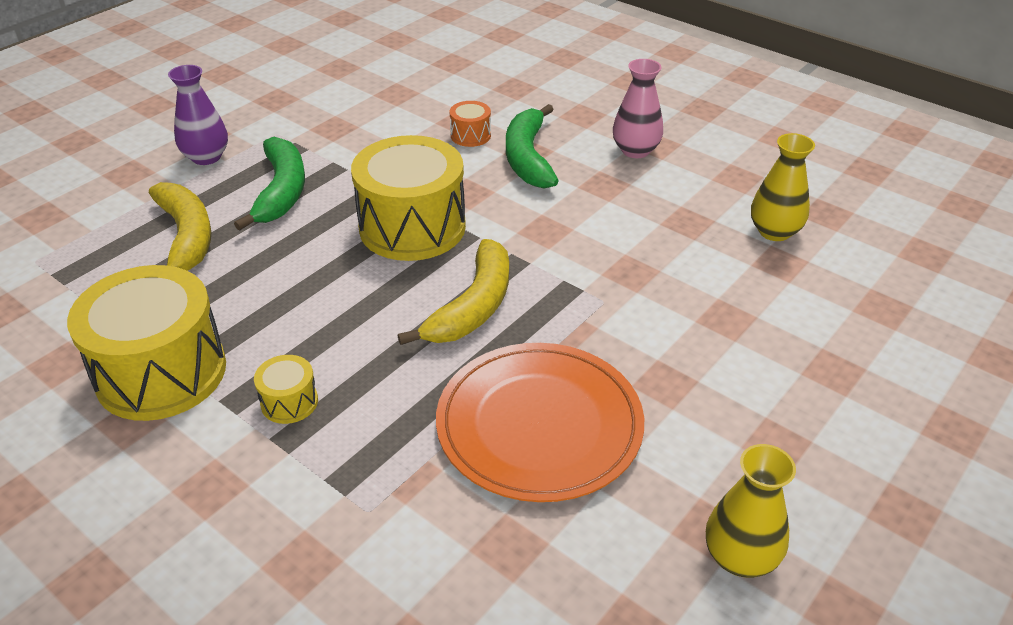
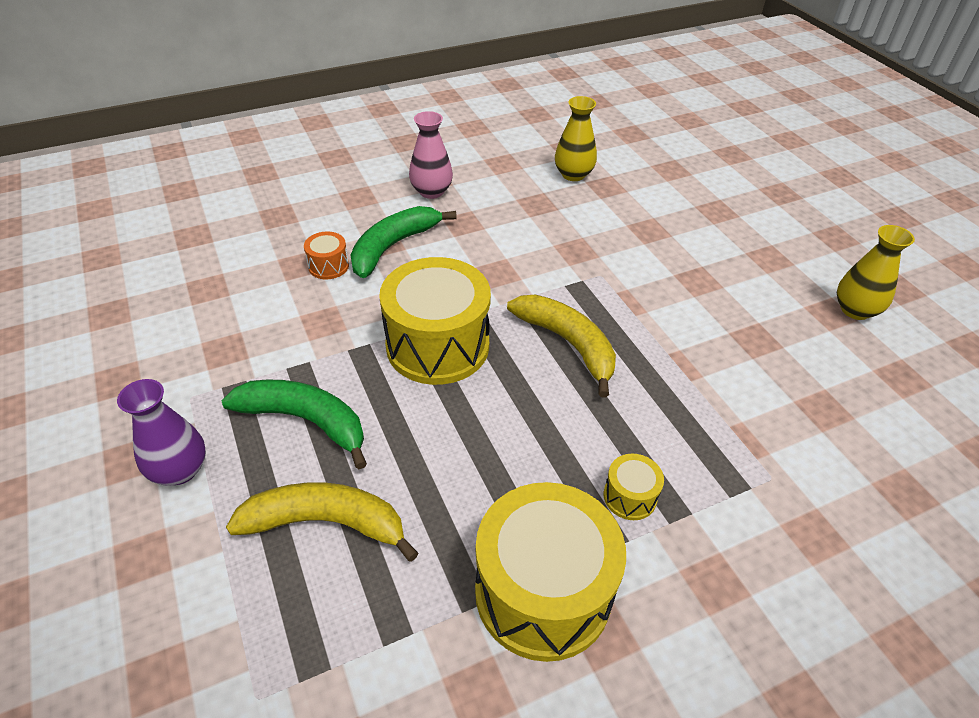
camera: 65 degrees left, 5 degrees up
(528, 158) = (393, 246): green banana -> green banana turned 105 degrees clockwise
(539, 425) = (715, 354): orange plate -> none

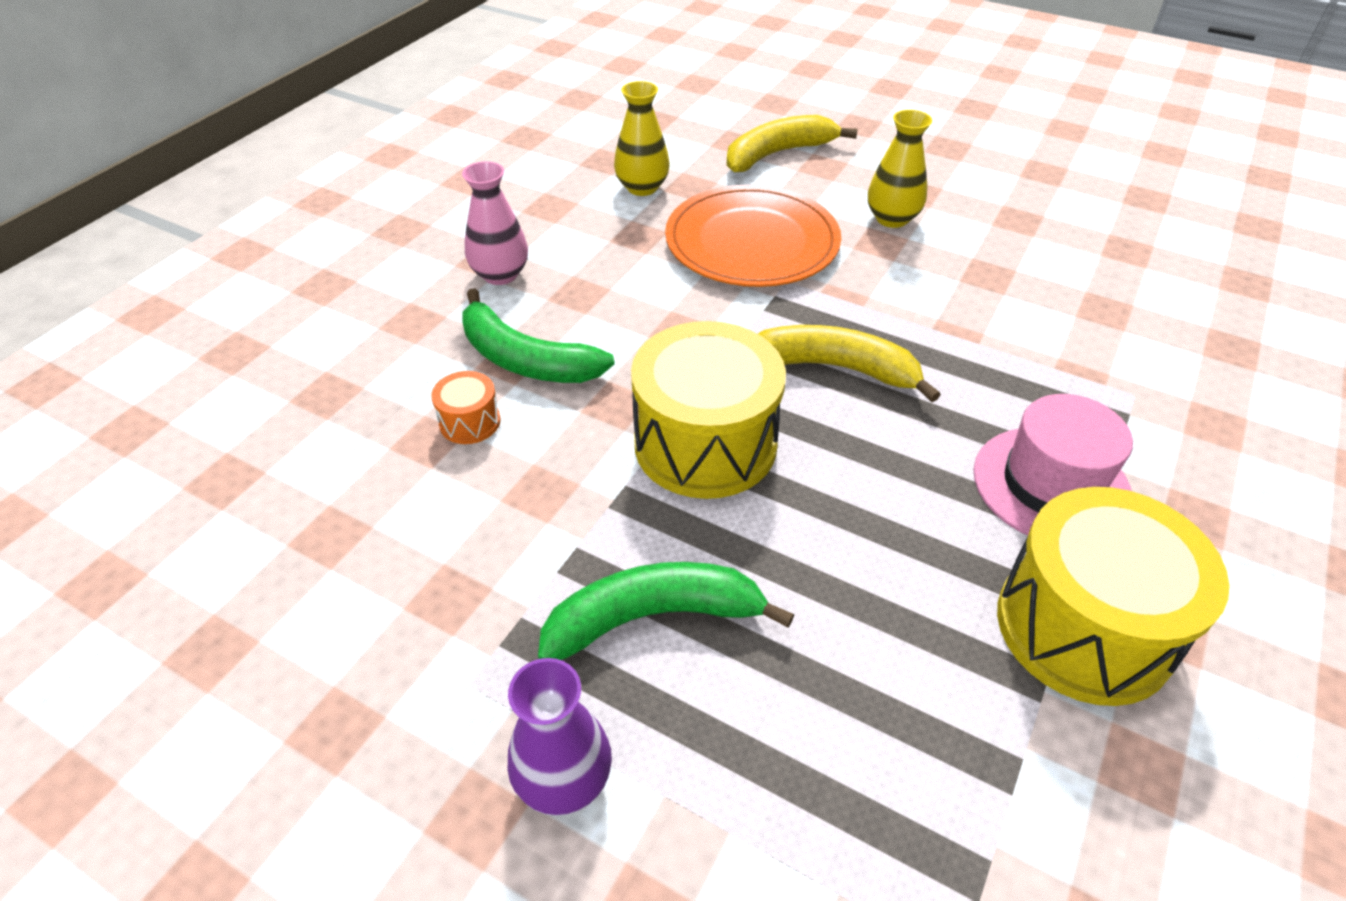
camera: 35 degrees left, 0 degrees up
(326, 522) = (808, 713): yellow banana -> yellow banana (777, 154)
(393, 246) = (525, 359): green banana -> green banana turned 60 degrees counterclockwise
(606, 239) = (752, 242): none -> orange plate
(630, 496) = (1051, 485): yellow drum -> pink hat
(855, 310) = (1033, 207): yellow vase -> yellow vase (892, 218)

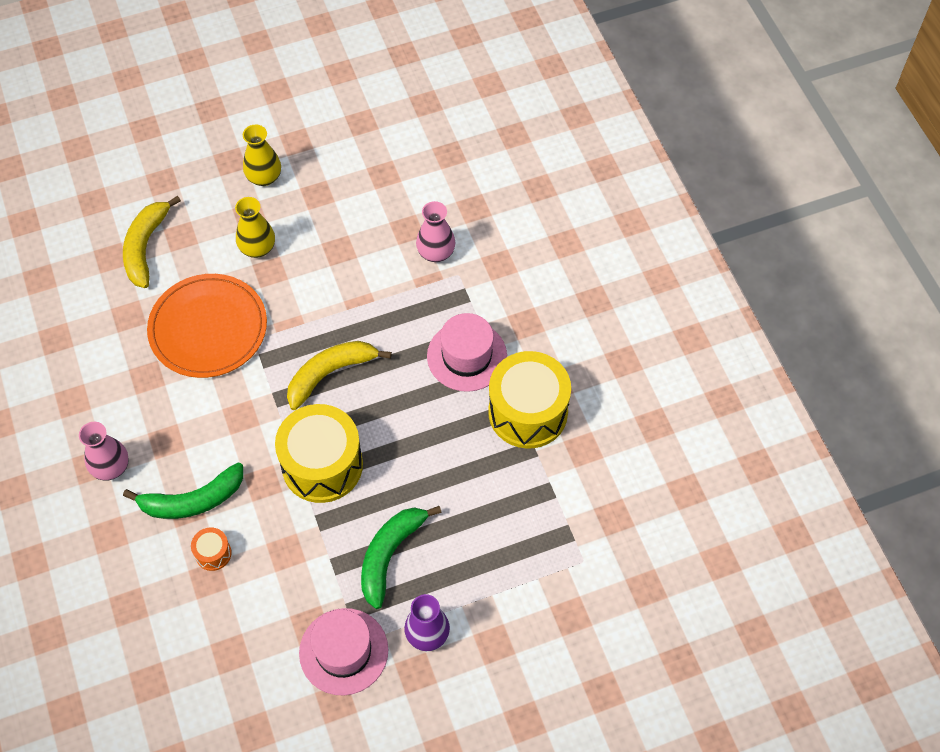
camera: 50 degrees left, 15 degrees up
(436, 674) = (343, 651): none -> pink hat
(642, 187) = (104, 340): yellow vase -> yellow vase (264, 177)
(1123, 354) = (436, 252): none -> pink vase

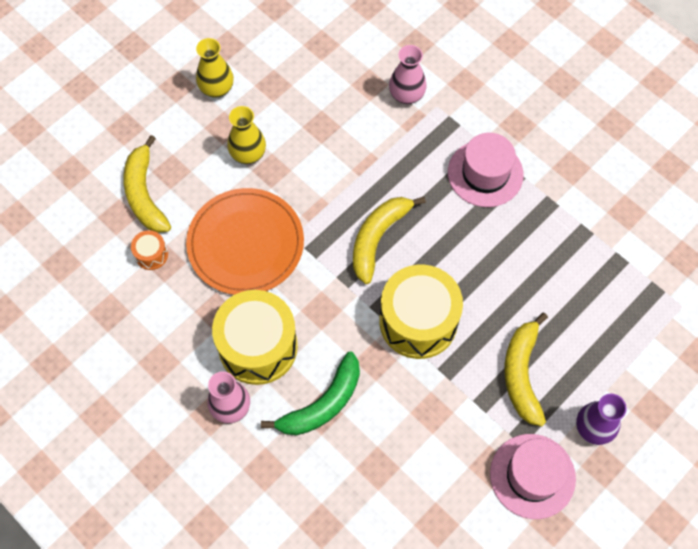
camera: 25 degrees left, 5 degrees up
(213, 553) = (369, 442): orange drum -> orange drum (151, 254)
(389, 555) = (521, 374): green banana -> yellow banana
(528, 412) = (564, 200): yellow drum -> yellow drum (258, 346)

